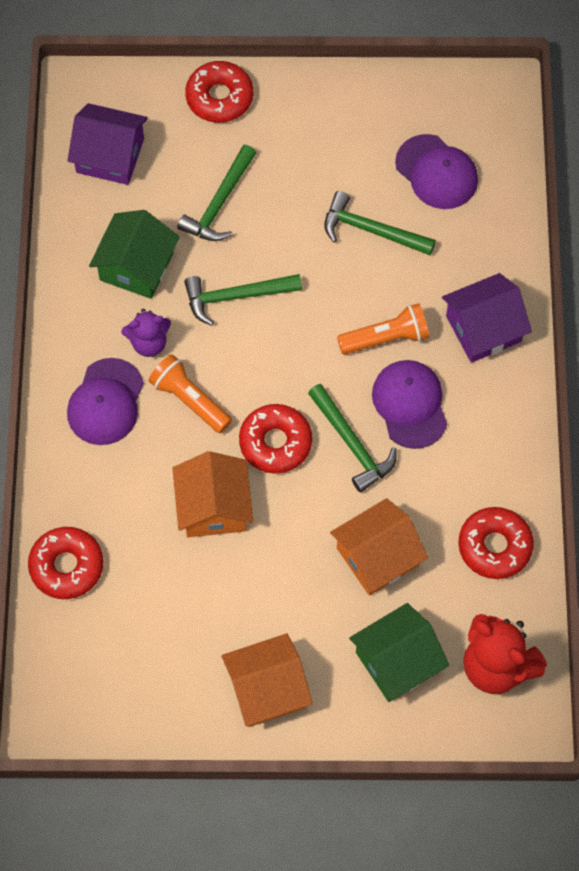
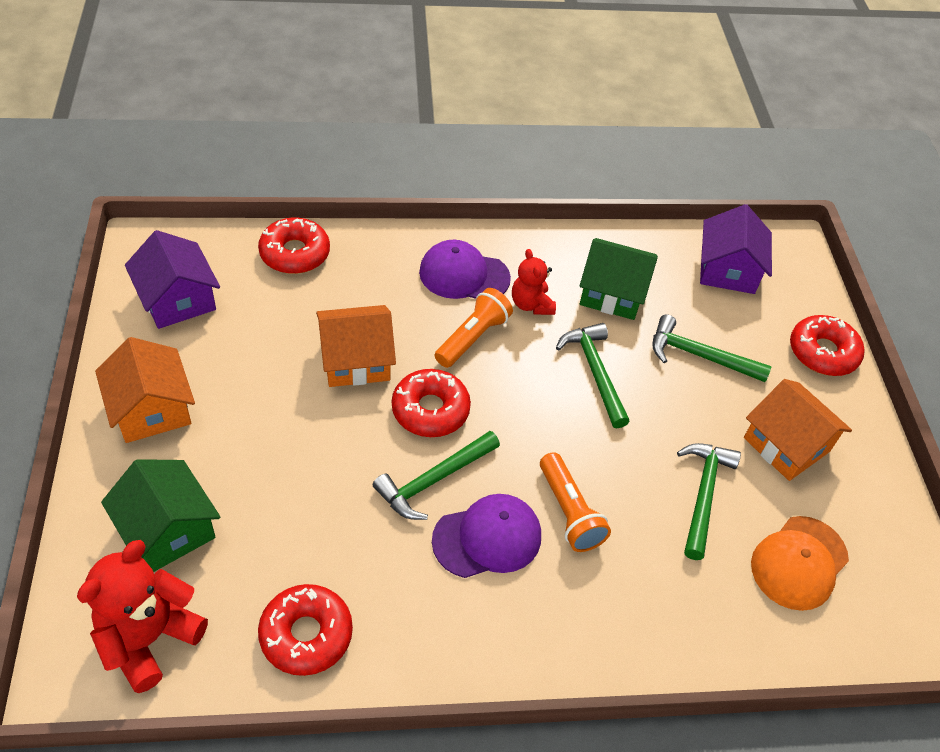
camera: 80 degrees right, 15 degrees down
(149, 343) = (531, 304): purple teddy bear -> red teddy bear
(377, 556) = (297, 507): orange house -> orange house (786, 444)
(436, 172) = (799, 563): purple cap -> orange cap
(483, 329) = (598, 619): purple house -> purple house (177, 299)

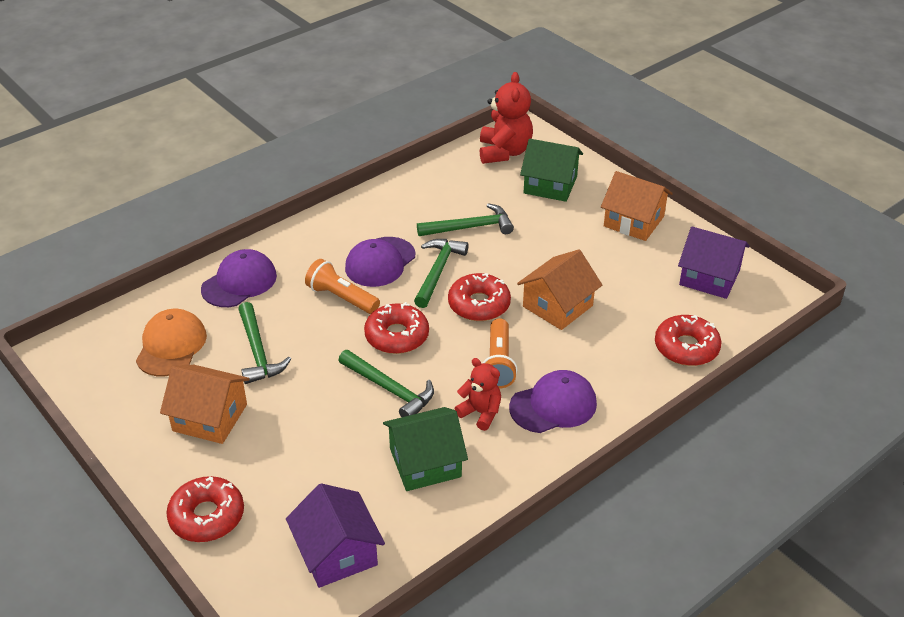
camera: 150 degrees right, 10 degrees down
(306, 634) = (435, 185): red donut -> red donut (397, 336)
(678, 616) = (239, 282): none -> purple cap
(699, 355) = (316, 449): green hammer -> green hammer (470, 227)

